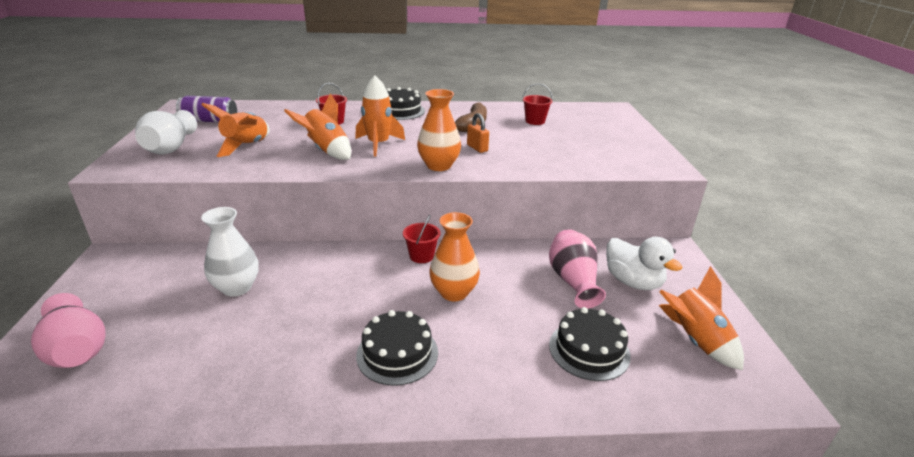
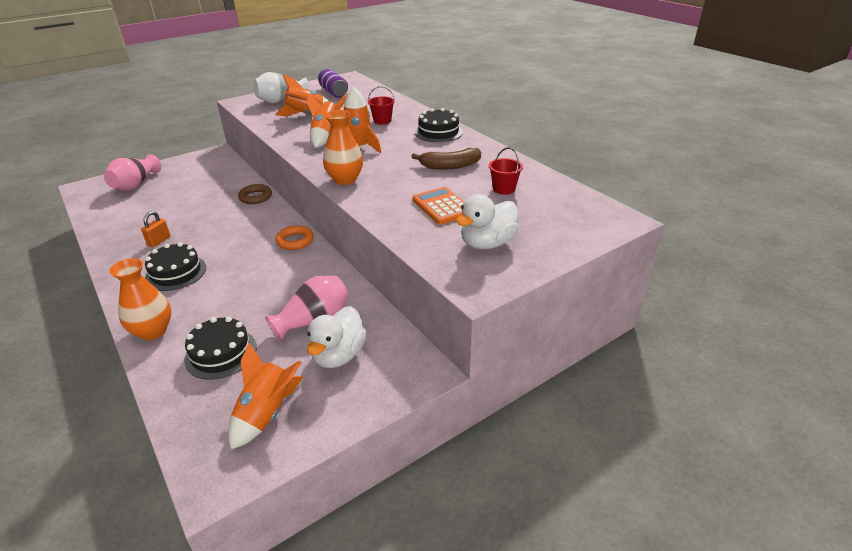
camera: 60 degrees right, 5 degrees up
(237, 287) = (211, 197): white vase -> none
(289, 256) = (255, 197): none -> brown ring
(421, 256) = (295, 241): red bucket -> orange ring
(454, 292) = (257, 270): orange vase -> orange vase (153, 331)
(477, 148) = (399, 183): orange padlock -> orange padlock (159, 241)
(539, 145) = (442, 206): none -> orange calculator
(611, 148) = (487, 243): none -> white duck

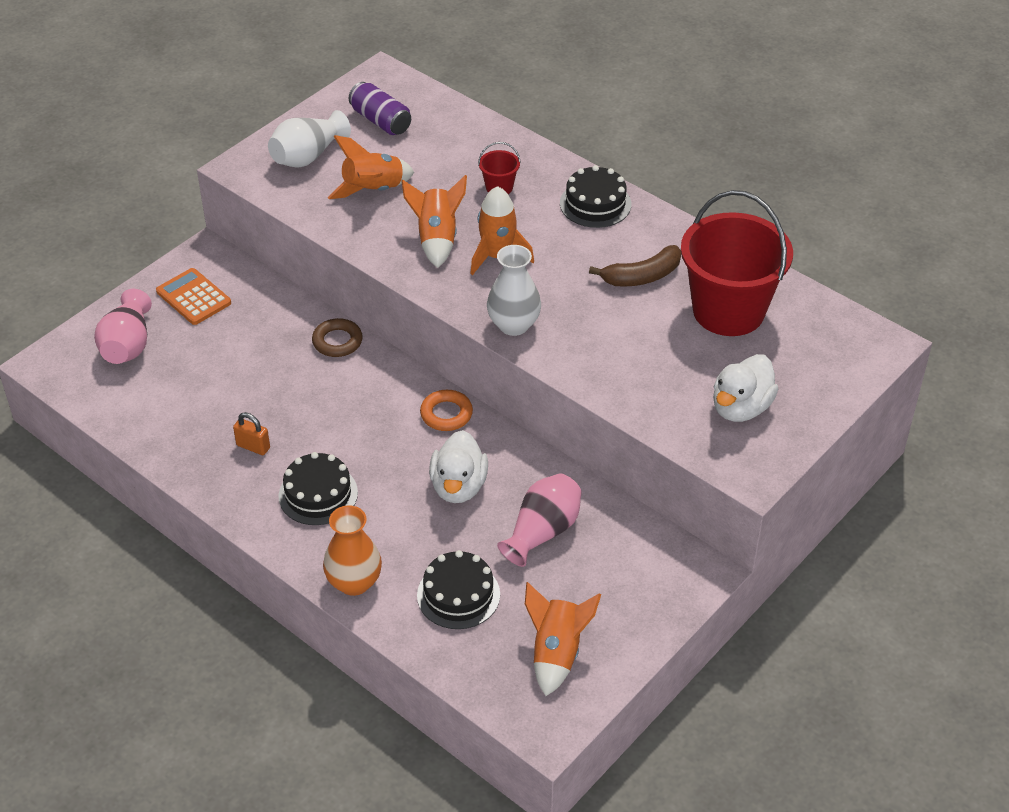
camera: 15 degrees left, 10 degrees up
(159, 241) = (253, 446): orange padlock -> orange padlock turned 75 degrees counterclockwise
(339, 355) = (597, 571): white duck -> white duck (458, 486)
(345, 179) = (513, 325): orange vase -> white vase
(442, 206) = (664, 355): orange calculator -> orange calculator (193, 297)
(504, 189) = (728, 311): red bucket -> red bucket, size x2.46

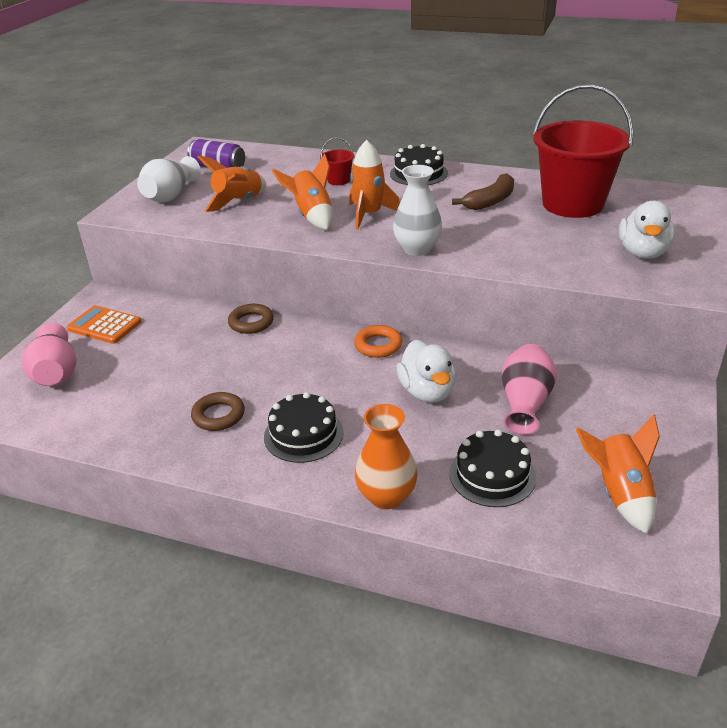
camera: 20 degrees left, 10 degrees down
(253, 446) = (218, 415): orange padlock -> brown ring

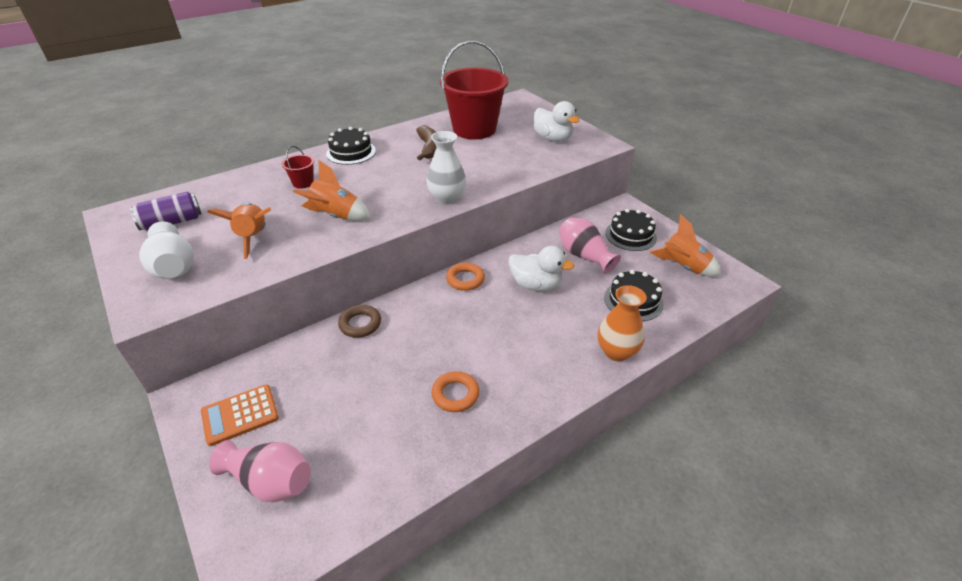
camera: 55 degrees left, 5 degrees up
(218, 415) = (455, 394): brown ring -> orange ring
(303, 434) = (522, 359): black cake -> black cake (630, 235)
(369, 215) = (373, 194): orange rocket -> none

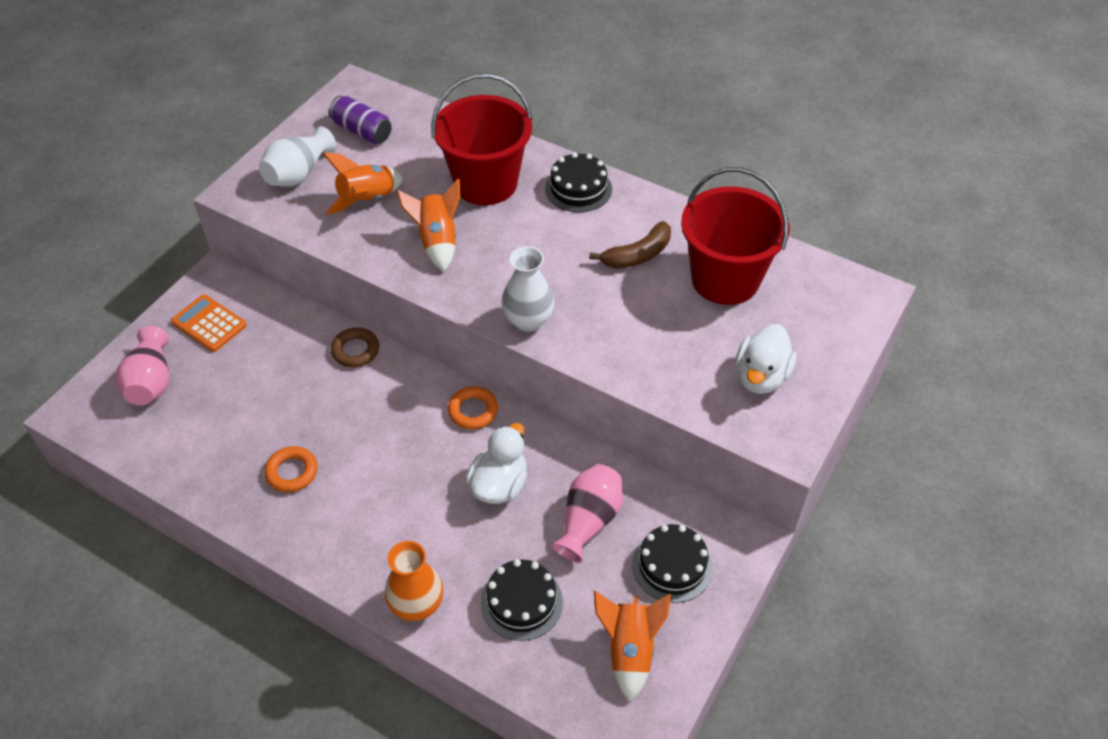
camera: 65 degrees right, 10 degrees up
(303, 183) = (486, 183): red bucket -> red bucket, size x2.46
(536, 285) = (499, 485): white duck -> white duck turned 150 degrees counterclockwise

